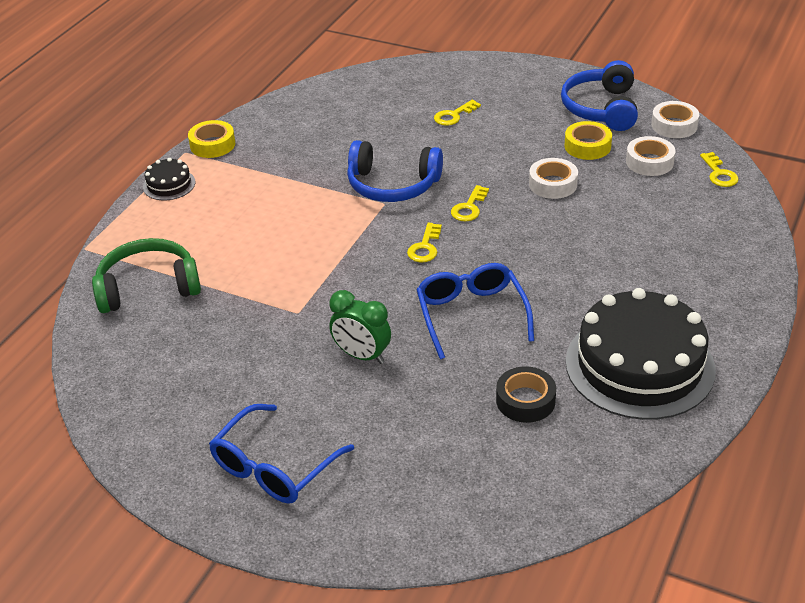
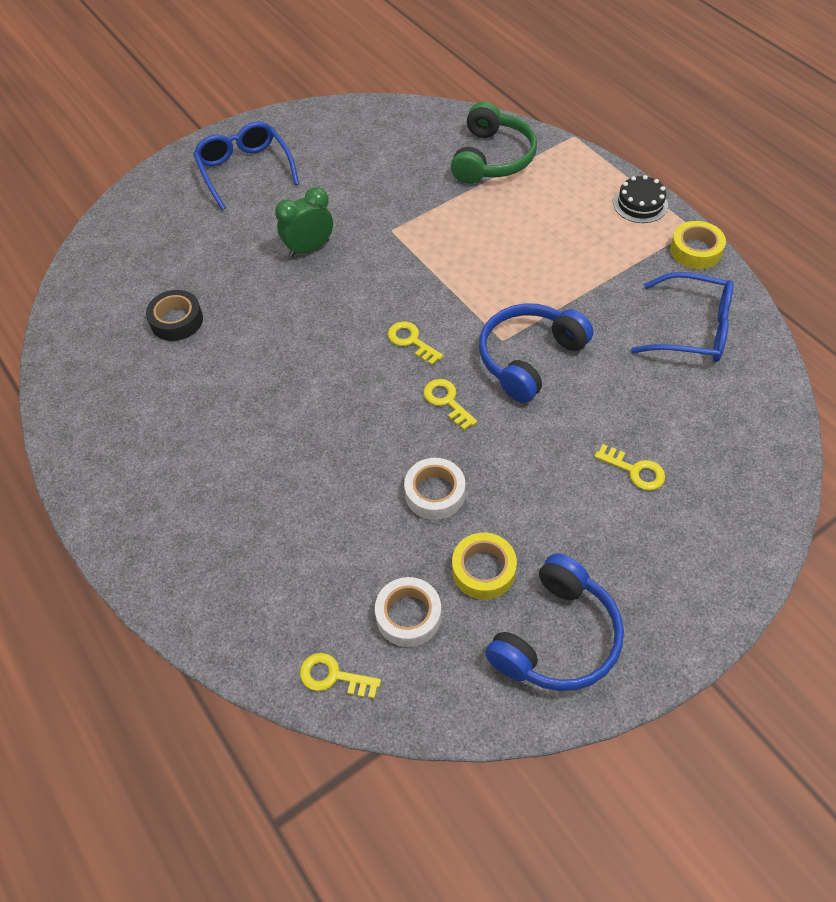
camera: 120 degrees right, 15 degrees up
(454, 115) = (635, 470): yellow key -> yellow key turned 135 degrees clockwise
(471, 315) = (296, 332): blue glasses -> blue glasses (693, 329)
(601, 108) = (557, 638): blue headphones -> blue headphones turned 90 degrees clockwise
(639, 365) = (141, 412): black cake -> none
(674, 125) = (465, 700): white tape -> none

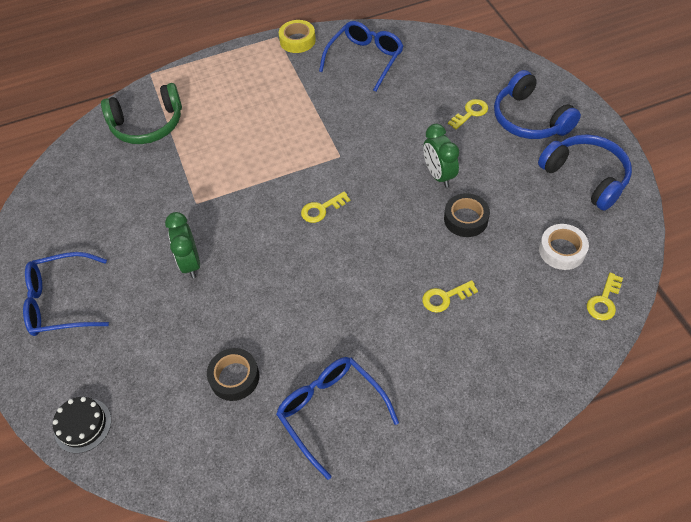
camera: 75 degrees left, 0 degrees up
(144, 408) = (330, 411): none -> blue glasses
(435, 493) = (466, 219): white tape -> black tape
(447, 401) = (386, 198): yellow key -> yellow key (445, 297)
(483, 570) = (532, 203): yellow tape -> none
(492, 158) = (147, 125): green headphones -> green headphones turned 135 degrees clockwise
(502, 451) = (439, 175): none -> green clock
(528, 358) = (361, 145): blue headphones -> blue headphones (529, 119)
(640, 204) = (241, 56): black cake -> black cake (82, 425)

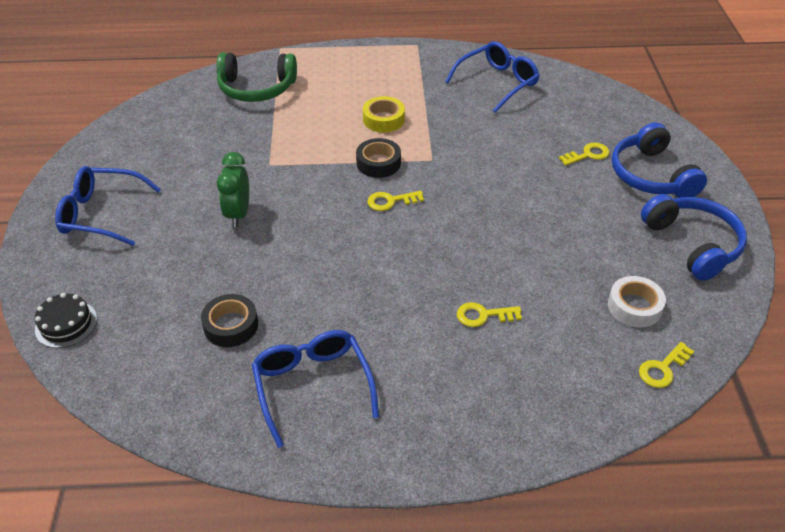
camera: 15 degrees right, 10 degrees down
(297, 41) = (436, 52): yellow tape -> yellow tape (383, 119)
(439, 175) = (528, 202): green clock -> none
(466, 219) = (539, 249): black tape -> black tape (378, 163)

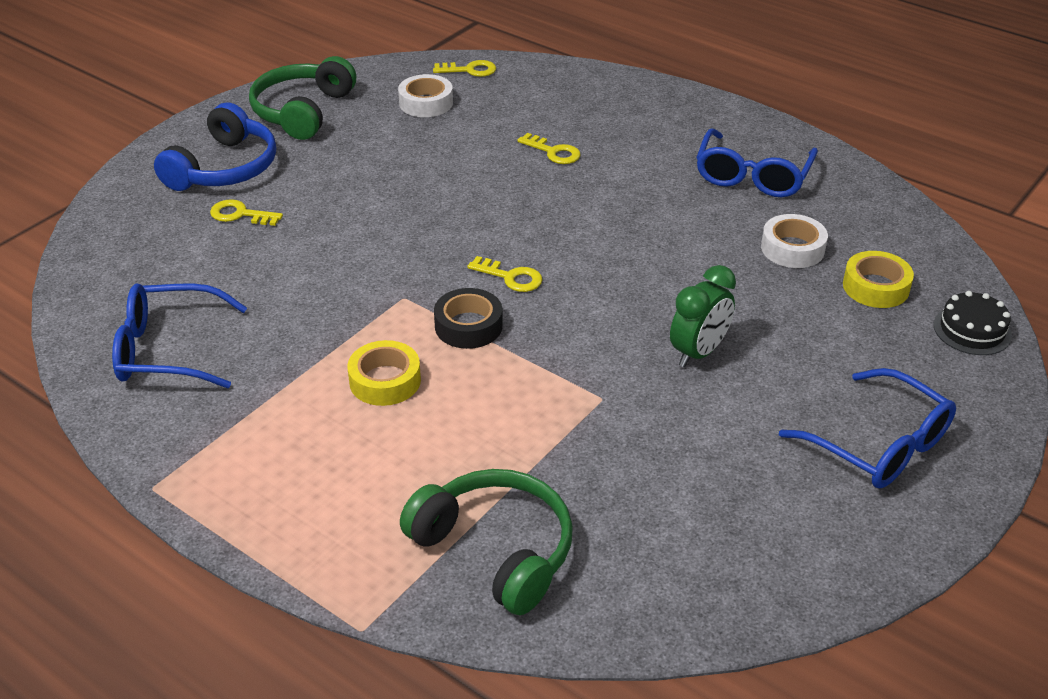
camera: 140 degrees left, 5 degrees down
(151, 324) = (875, 287): none -> yellow tape
(231, 325) = (792, 248): black tape -> white tape
(693, 244) = (302, 111): blue headphones -> green headphones

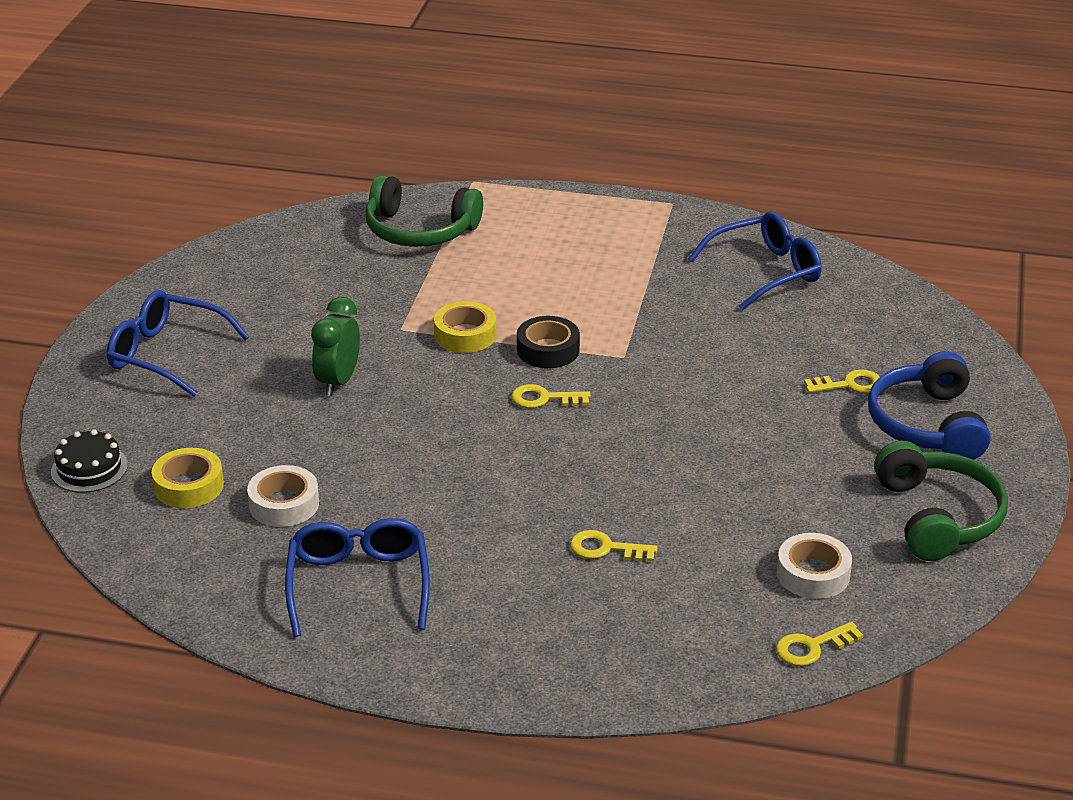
camera: 155 degrees right, 5 degrees down
(385, 381) = (579, 296): yellow tape -> yellow tape (465, 335)

